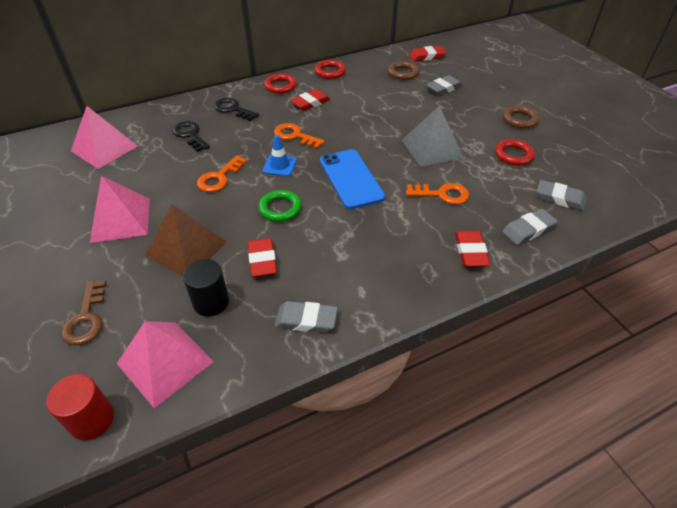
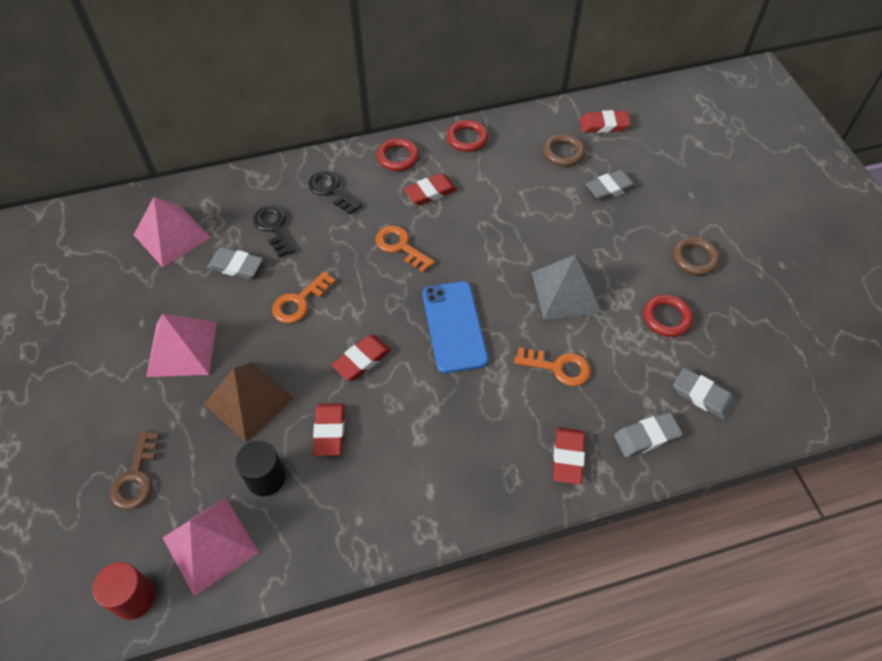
camera: 10 degrees right, 10 degrees up
(279, 165) = (373, 293): blue traffic cone -> none
(280, 208) = (362, 360): green ring -> red eraser
(306, 320) = (362, 518): grey eraser -> grey eraser (236, 266)

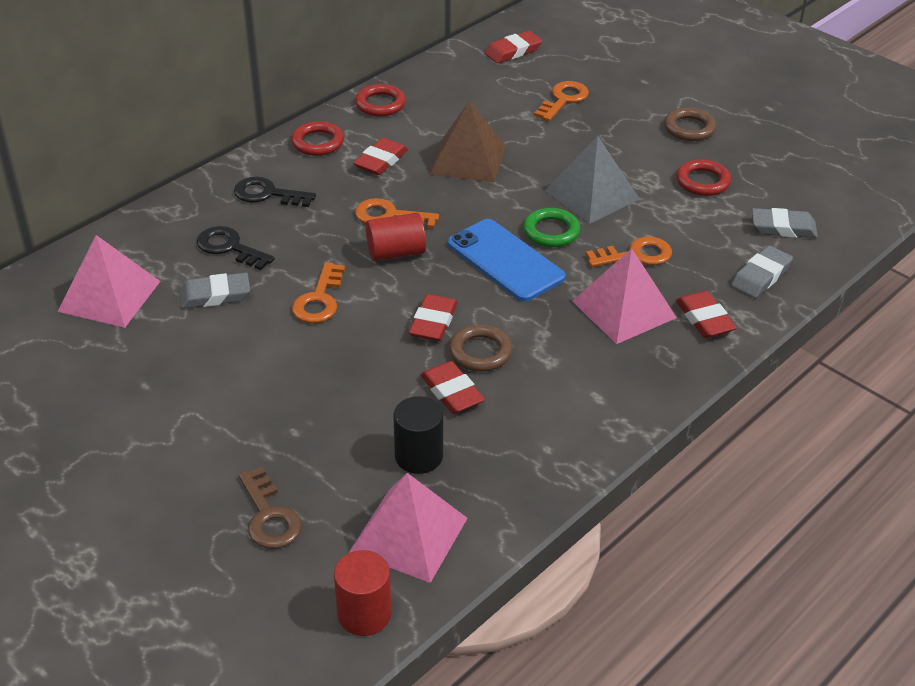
camera: 30 degrees left, 15 degrees down
(182, 349) = (218, 388): pink pyramid -> pink pyramid (624, 309)
(249, 401) = (339, 402): brown pyramid -> brown pyramid (468, 159)
(381, 283) = (396, 252): none -> red cylinder
(508, 314) = (551, 231): none -> green ring
(563, 153) = (492, 86): brown ring -> brown ring (480, 352)
(610, 188) = (563, 100): grey eraser -> orange key

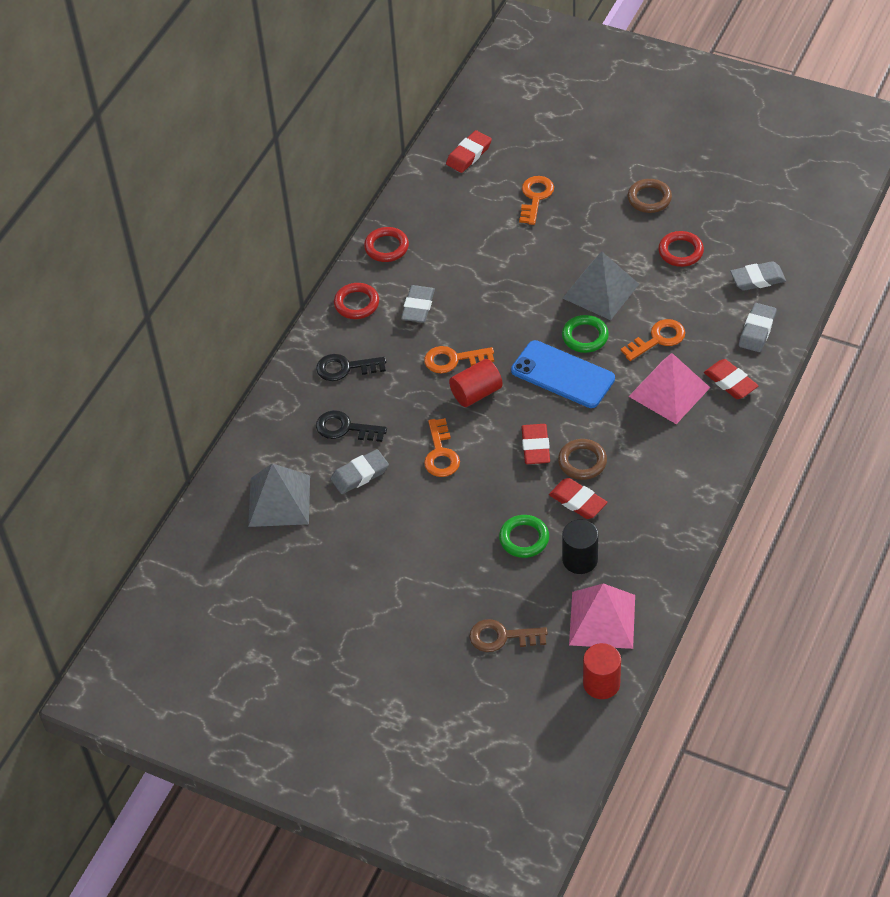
camera: 15 degrees left, 10 degrees up
(109, 296) = (279, 500): pink pyramid -> grey pyramid
(269, 516) = (502, 637): brown key -> brown key turned 135 degrees clockwise
(363, 413) = (524, 539): none -> green ring
(381, 161) = (418, 307): red eraser -> grey eraser
(468, 159) = (487, 284): brown pyramid -> none

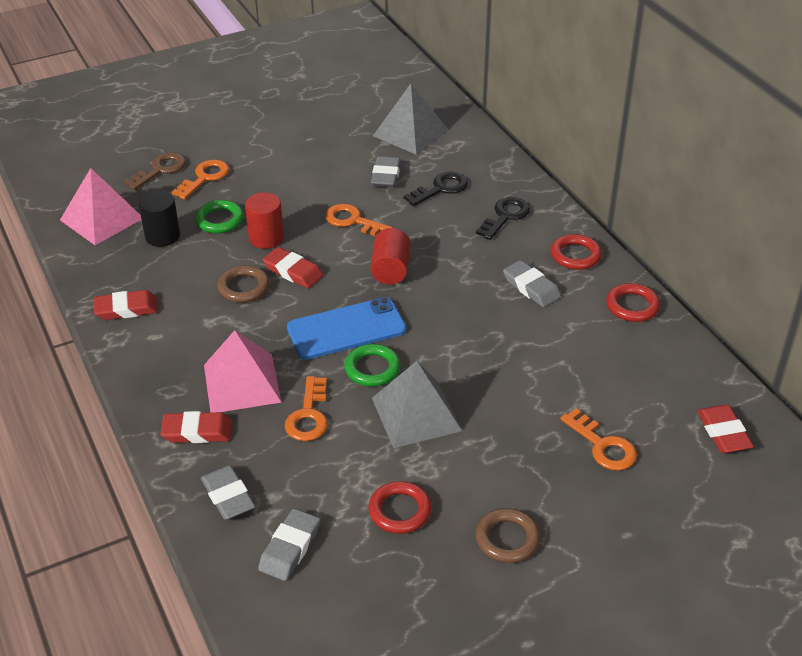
camera: 125 degrees right, 10 degrees down
(453, 360) = (443, 276): orange key -> orange key (204, 178)
(578, 501) = (212, 264): red eraser -> red eraser (126, 309)
(601, 683) = (59, 192): red cylinder -> red cylinder (266, 238)

